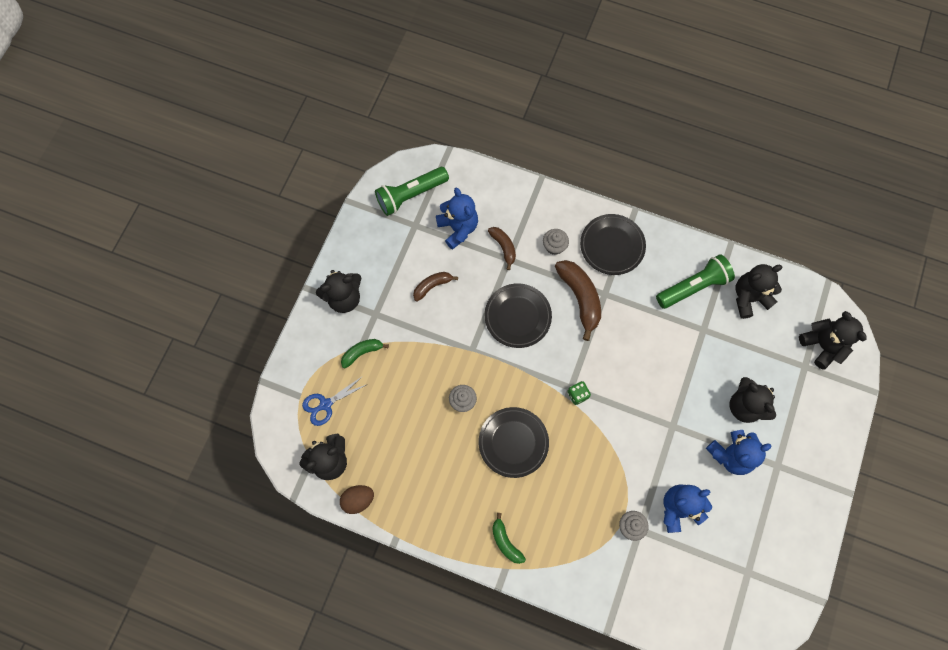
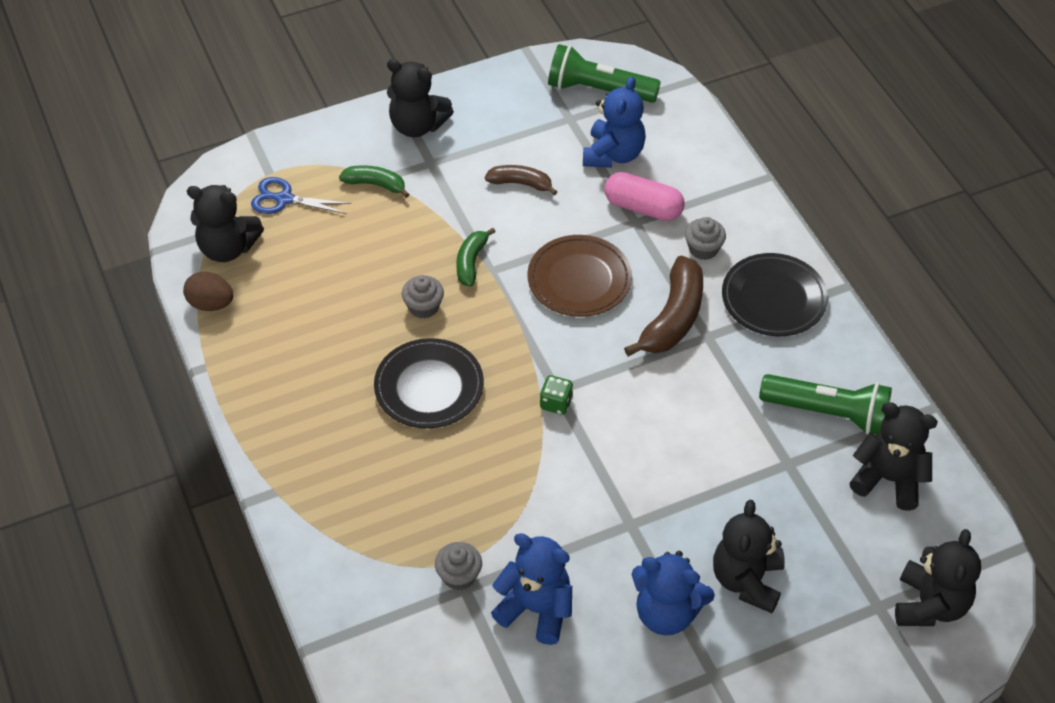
camera: 45 degrees right, 20 degrees down
(504, 247) = (643, 208): brown banana -> pink capsule
(505, 542) = (306, 468): green banana -> green banana (471, 262)
(517, 317) = (579, 280): black plate -> brown plate

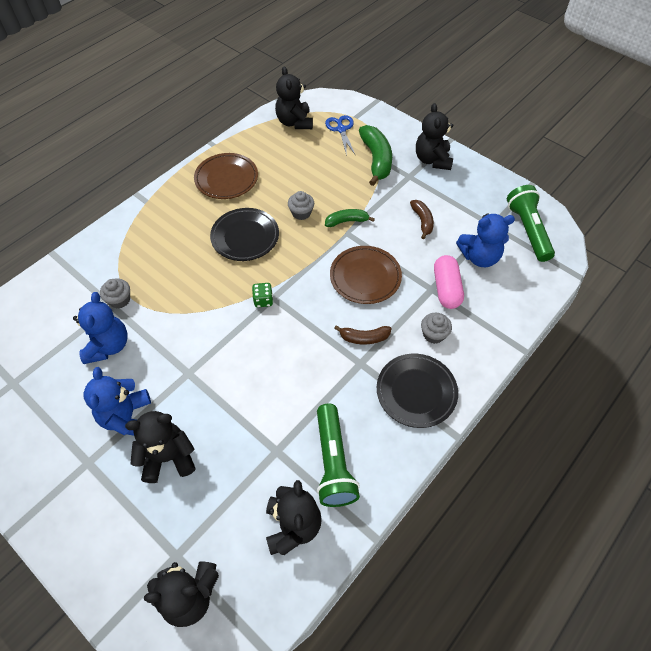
camera: 65 degrees right, 5 degrees up
(211, 304) = (255, 131): brown egg -> none
(295, 373) = (226, 179): none -> brown plate
(376, 184) = (376, 160): green banana -> green banana, size x1.73
(673, 318) = (364, 338): brown banana -> brown banana, size x0.58

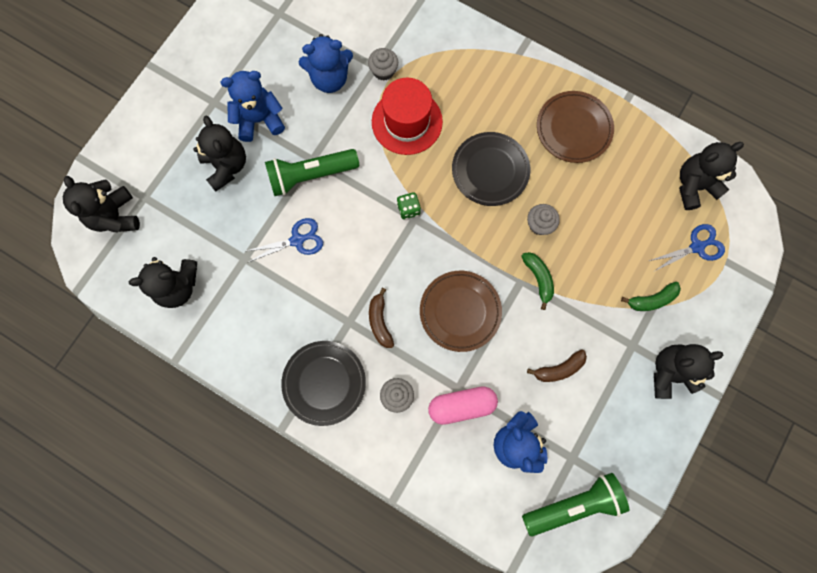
camera: 80 degrees right, 20 degrees up
(178, 289) = (407, 122): none -> red hat
(269, 397) = (297, 240): none -> blue scissors
(333, 462) = (240, 311): green flashlight -> green flashlight (311, 175)
(376, 160) = (651, 300): green banana -> green banana, size x0.58

